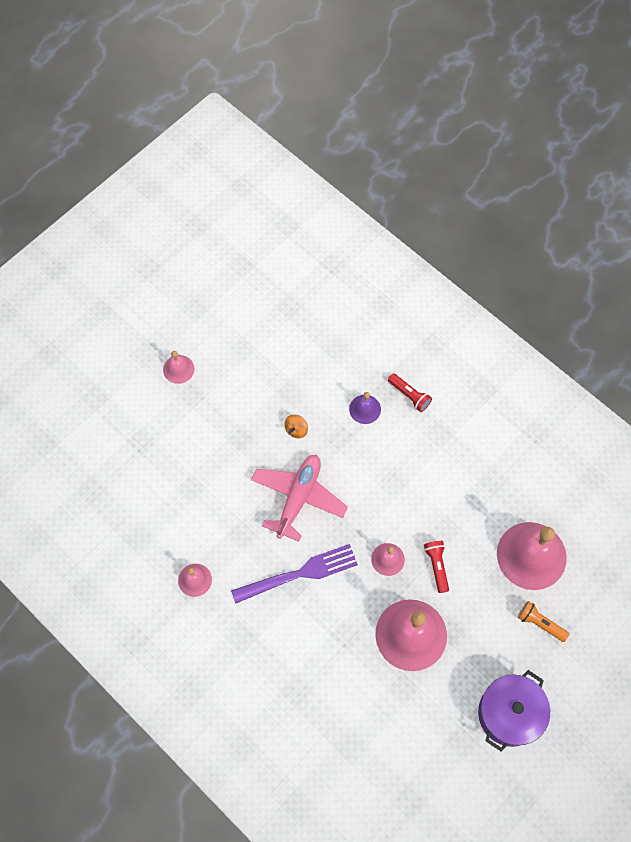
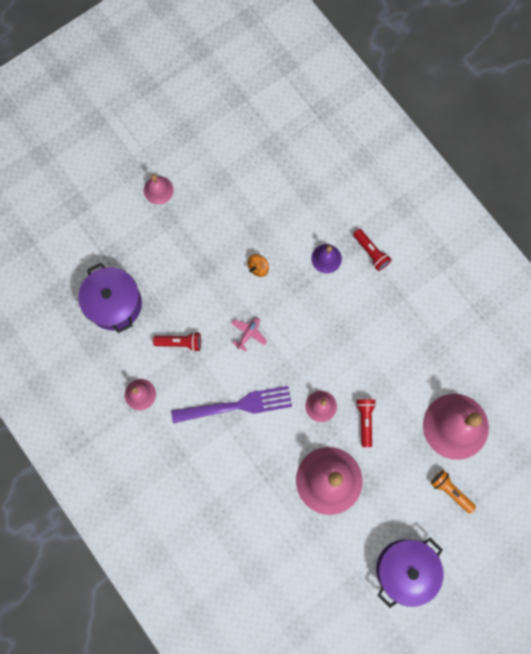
camera: 10 degrees right, 10 degrees up
(152, 491) = (114, 304): none -> purple pot
(228, 519) = (180, 342): none -> red flashlight
(298, 498) = (248, 333): pink plane -> pink plane, size x0.42

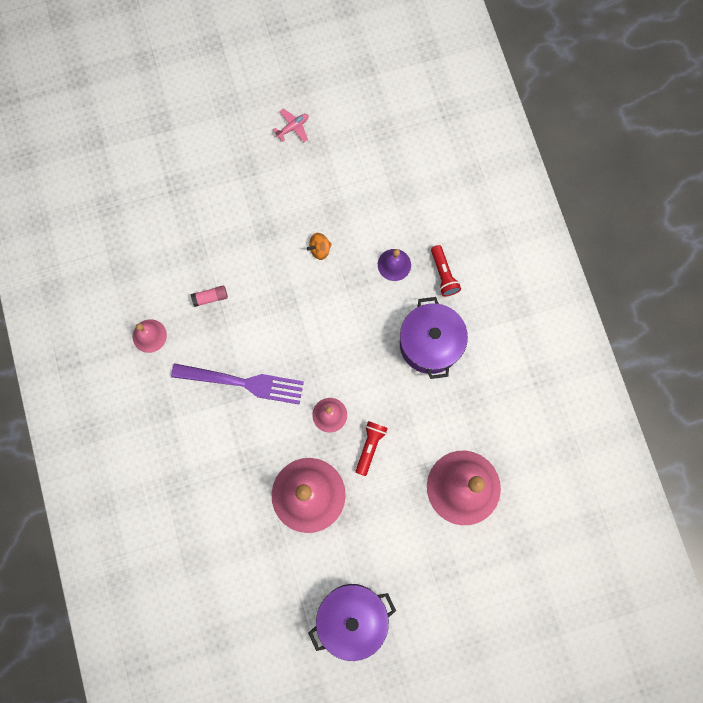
camera: 20 degrees right, 0 degrees up
(114, 304) = (159, 235): purple pot -> purple pot (430, 344)
(158, 190) = (248, 135): pink bell -> none
(180, 342) = (210, 298): red flashlight -> pink glue stick
(248, 333) = (284, 313): pink plane -> pink plane (293, 128)
(450, 491) = (431, 554): orange flashlight -> none

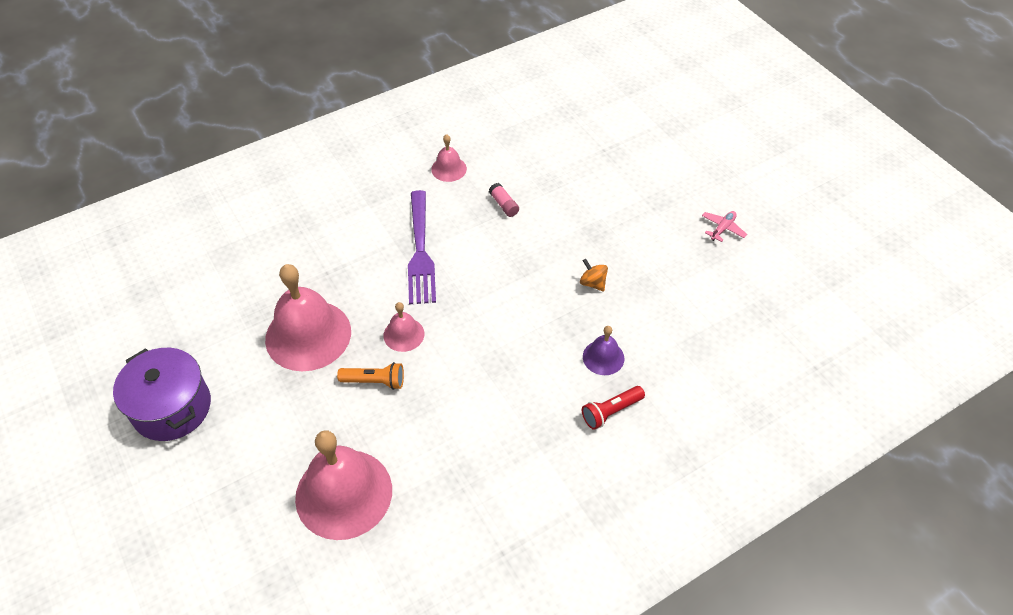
camera: 75 degrees right, 25 degrees down
(293, 128) = (722, 228): pink plane -> pink plane turned 90 degrees counterclockwise
(370, 447) = (375, 381): red flashlight -> orange flashlight
(430, 344) = (517, 416): purple pot -> none

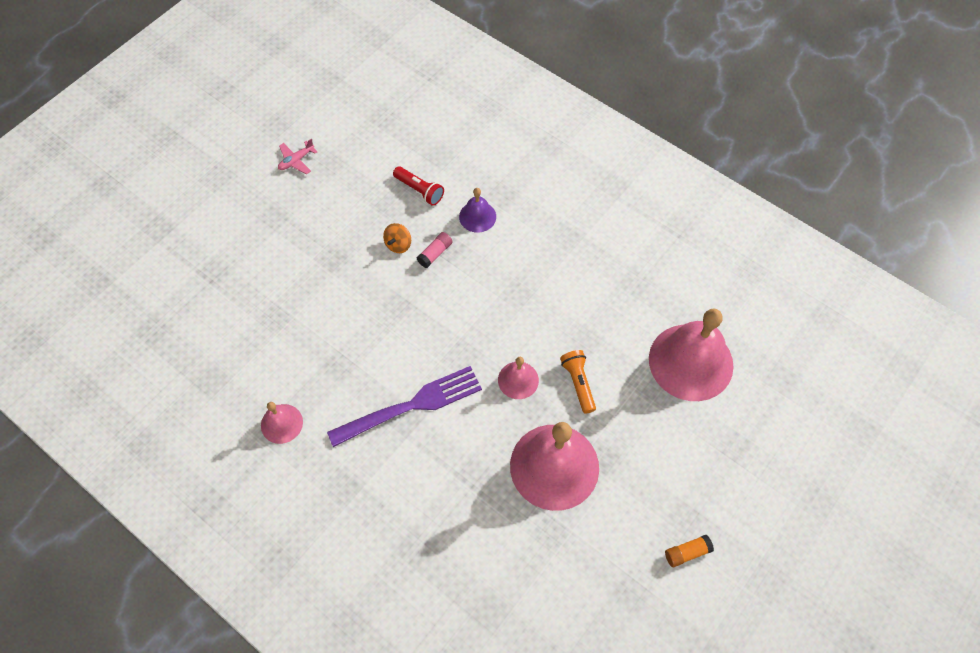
camera: 110 degrees left, 10 degrees up
(172, 408) = (687, 552): purple pot -> orange glue stick
(504, 205) = (321, 350): pink glue stick -> pink glue stick (435, 253)
(611, 412) = (528, 198): red flashlight -> red flashlight (419, 190)
(722, 228) = (296, 161): pink plane -> pink plane turned 60 degrees counterclockwise

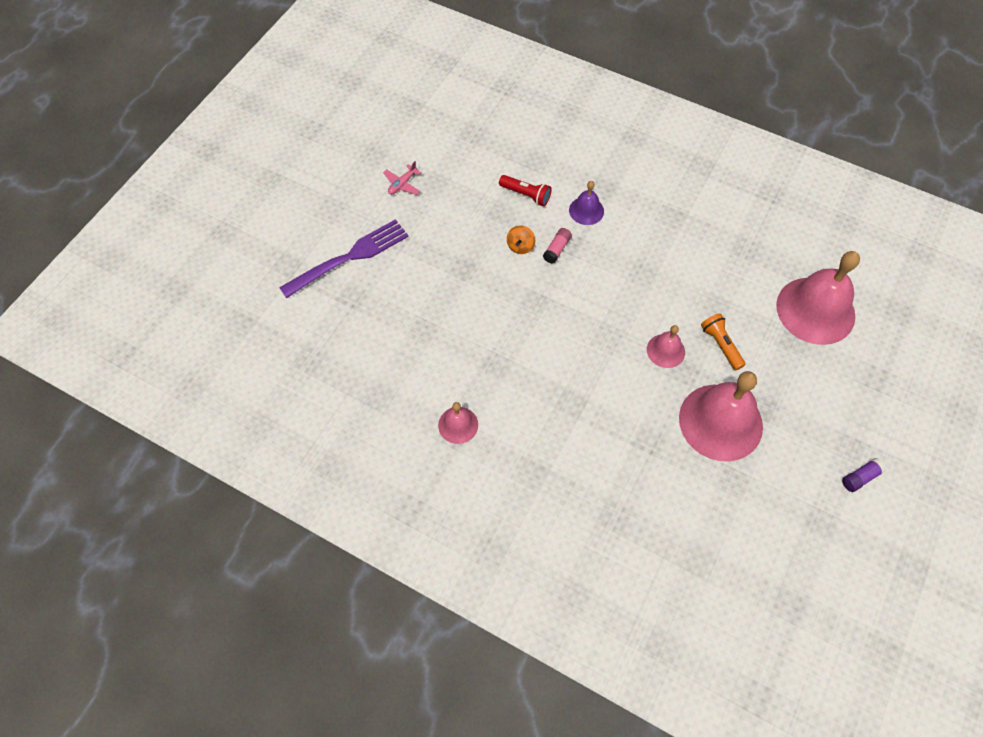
camera: 10 degrees left, 0 degrees up
(412, 405) = (575, 389): purple fork -> purple fork (350, 257)
(687, 552) = (860, 477): orange glue stick -> purple glue stick

